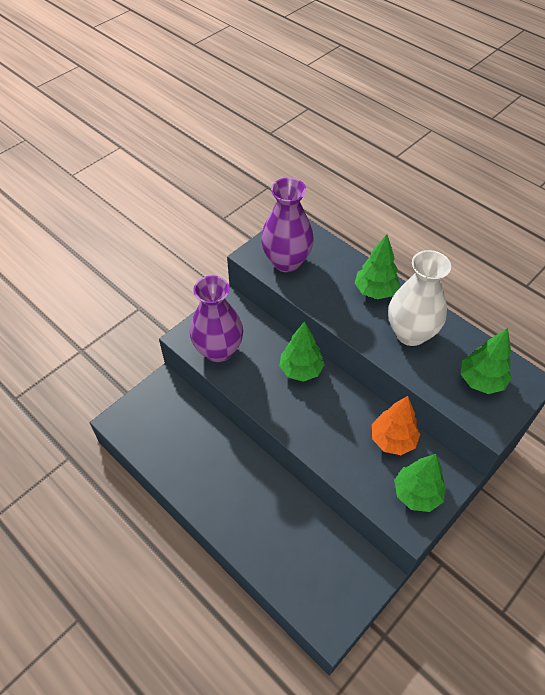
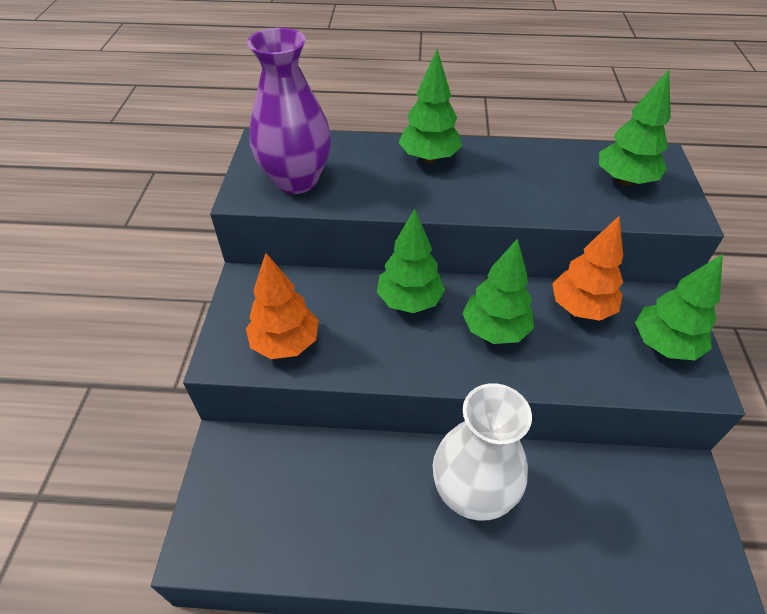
camera: 40 degrees left, 5 degrees down
(218, 350) = (285, 343): purple vase -> orange tree
(329, 417) = (494, 330): none -> green tree
(410, 333) = (511, 177): white vase -> white vase (472, 493)

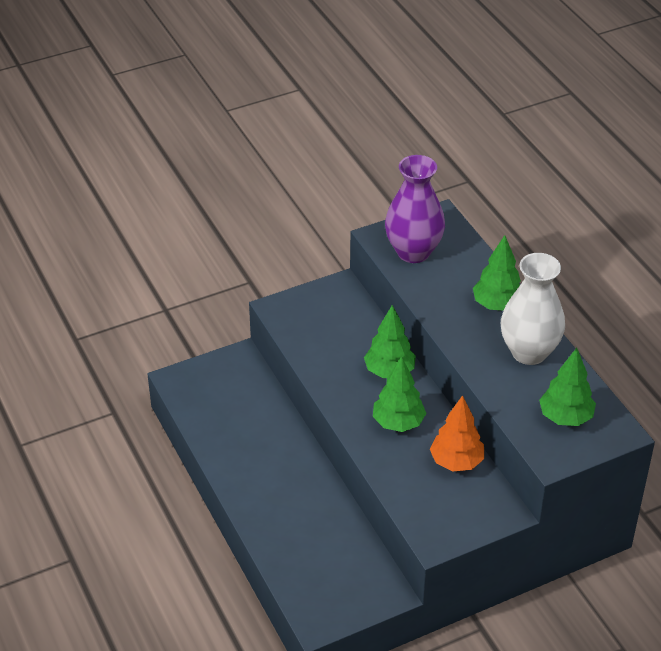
camera: 60 degrees right, 5 degrees down
(285, 343) = (308, 329): orange tree -> none
(472, 493) = (294, 485): white vase -> white vase (529, 352)
(664, 345) = (456, 515): green tree -> none

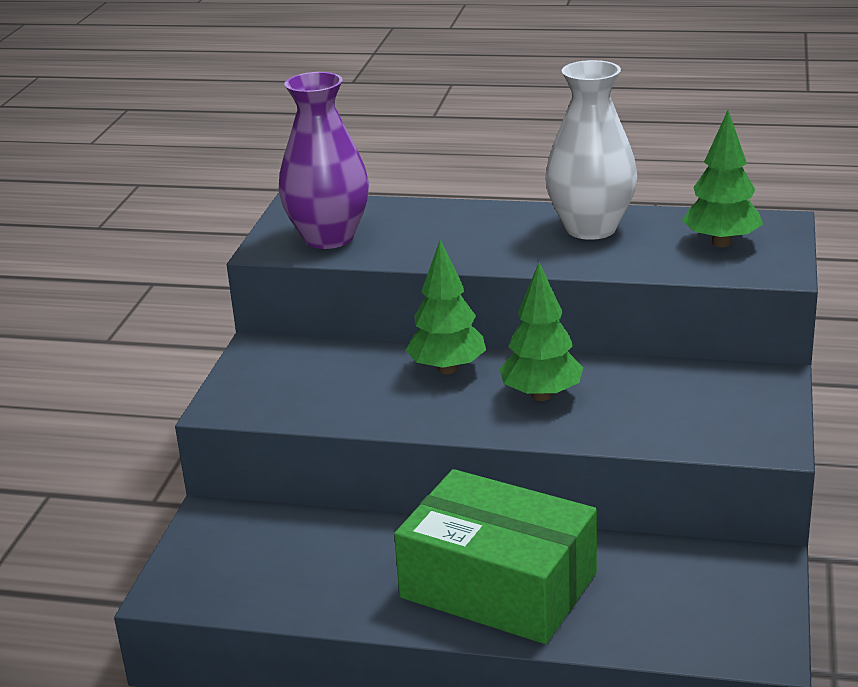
camera: 50 degrees left, 15 degrees down
(282, 495) = (498, 585): none -> green box
(456, 462) = (654, 380): orange tree -> none
(497, 305) = (490, 221): green tree -> none

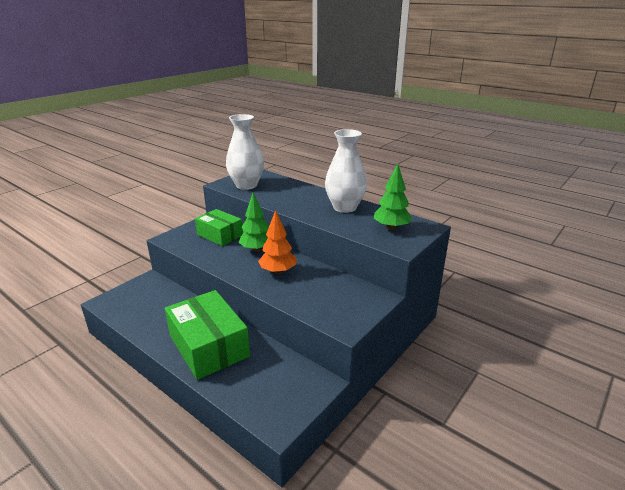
camera: 25 degrees right, 0 degrees up
(328, 238) = (246, 185): purple vase -> white vase
(331, 365) = (220, 235): none -> green box
(541, 395) = (278, 271): green tree -> orange tree

